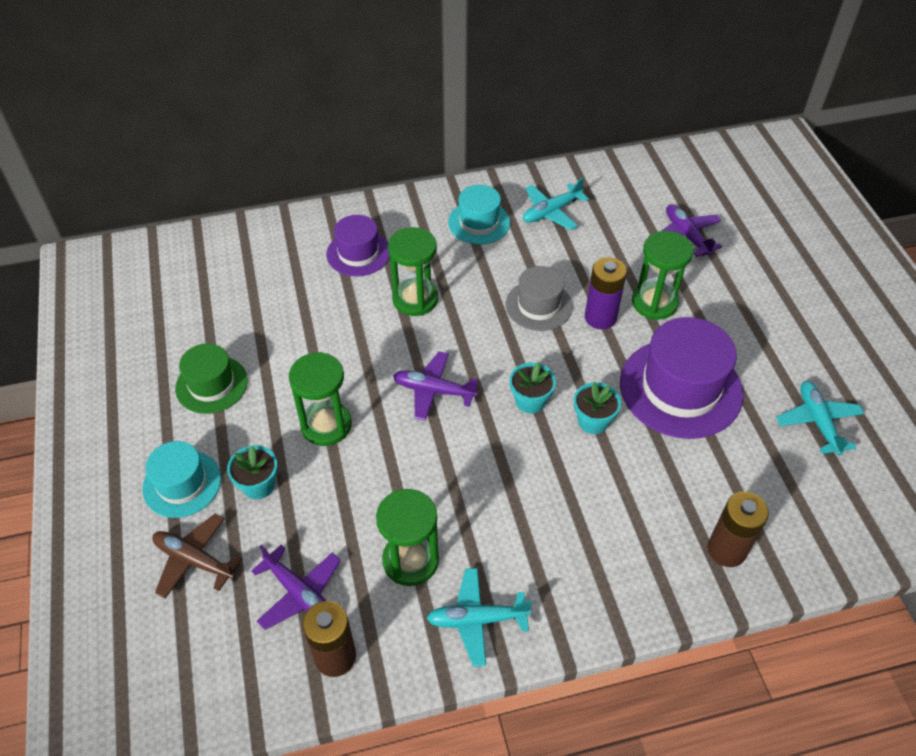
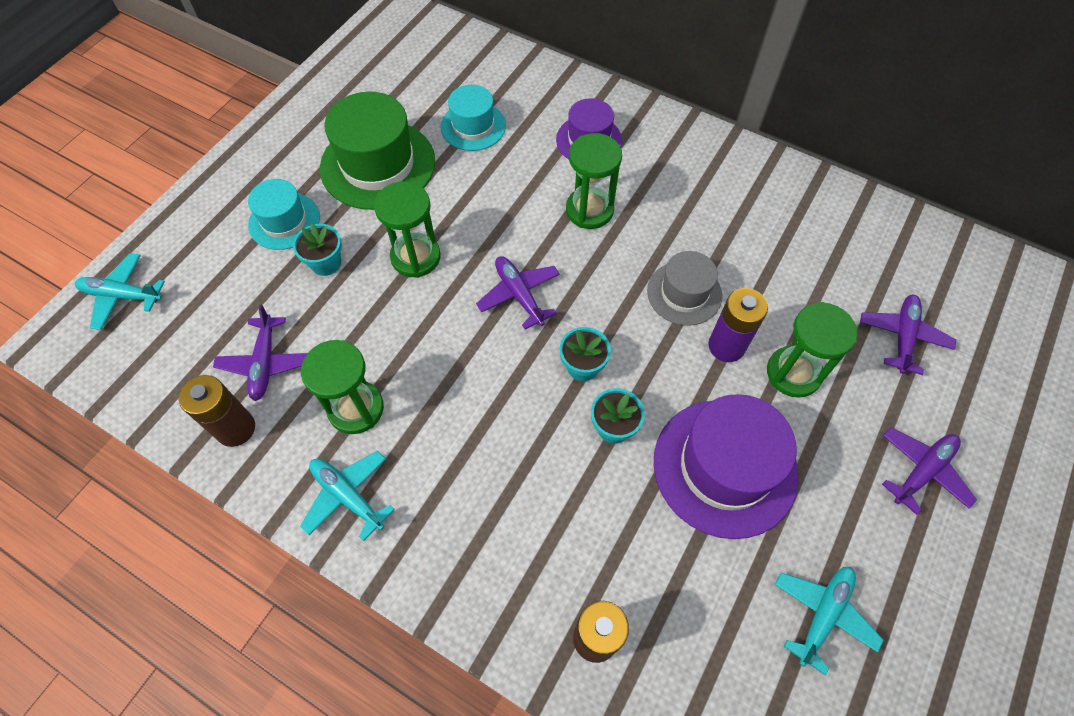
camera: 45 degrees right, 10 degrees up
(194, 560) = (234, 280): brown plane -> none
(211, 384) = (378, 164): green hat -> green hat, size x1.70
(479, 222) = (716, 184): turquoise hat -> turquoise hat (473, 126)
(551, 212) = (793, 220): turquoise plane -> turquoise plane (122, 295)
(776, 302) = (922, 471): none -> purple plane

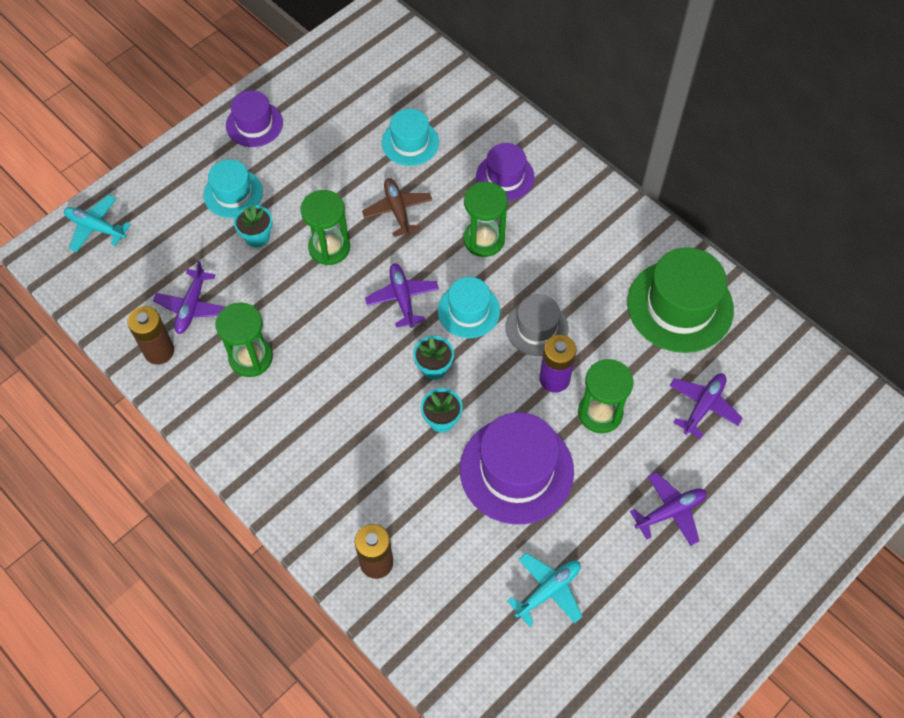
camera: 15 degrees right, 0 degrees up
(290, 142) = (254, 124): none -> purple hat
(348, 496) = (228, 420): turquoise plane -> none
(378, 164) = (321, 160): green hat -> green hat (680, 306)
(482, 200) = (397, 210): none -> brown plane
(600, 291) = (468, 311): none -> turquoise hat

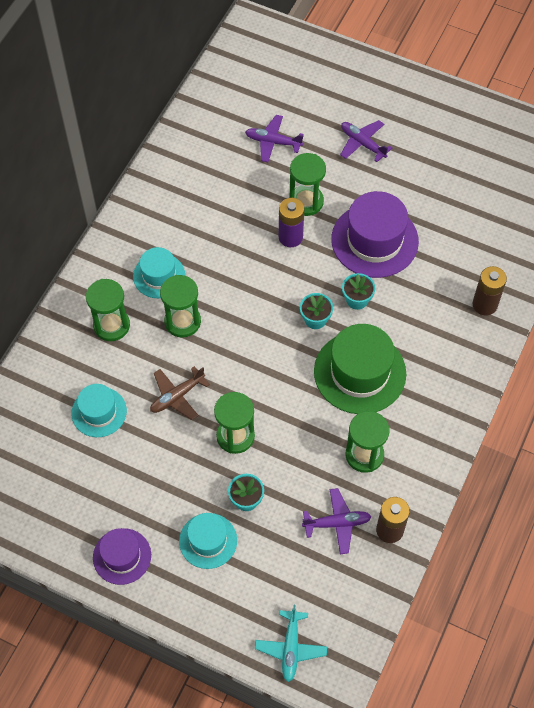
camera: 110 degrees left, 0 degrees up
(402, 298) = (262, 362): purple plane -> none
(468, 311) = (255, 311): turquoise hat -> turquoise hat (159, 276)
(505, 177) = (111, 325): purple hat -> green hourglass
(536, 328) = (251, 261): grey hat -> none
(548, 590) = (452, 197): turquoise plane -> none
(680, 306) = (193, 174): green hat -> green hat (360, 372)

